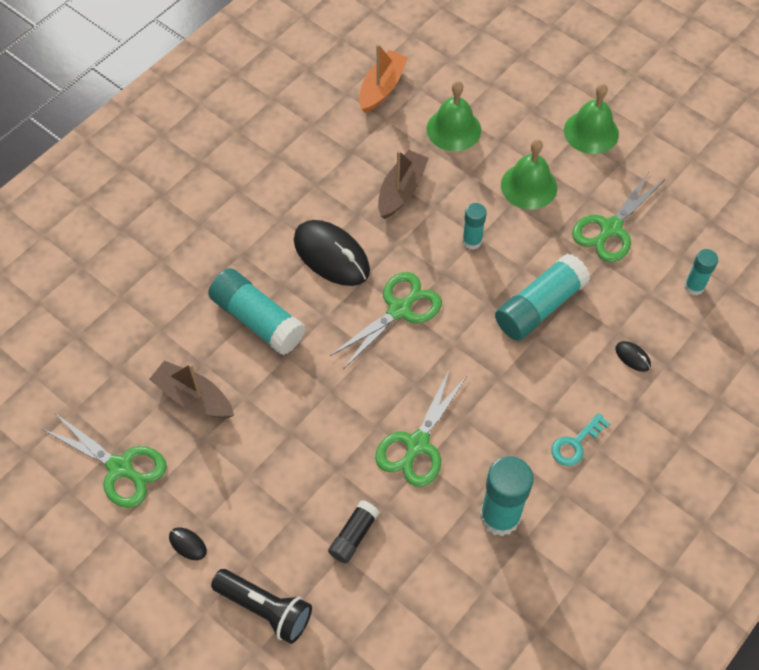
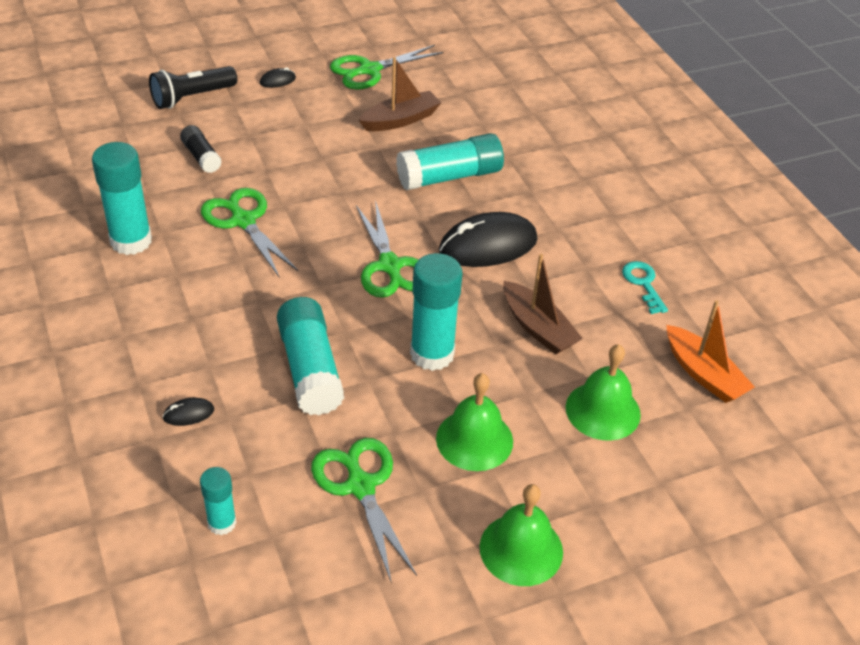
camera: 115 degrees right, 15 degrees down
(472, 241) = (432, 354): turquoise glue stick -> turquoise glue stick, size x1.80
(575, 444) = (144, 321): turquoise key -> turquoise key (643, 284)

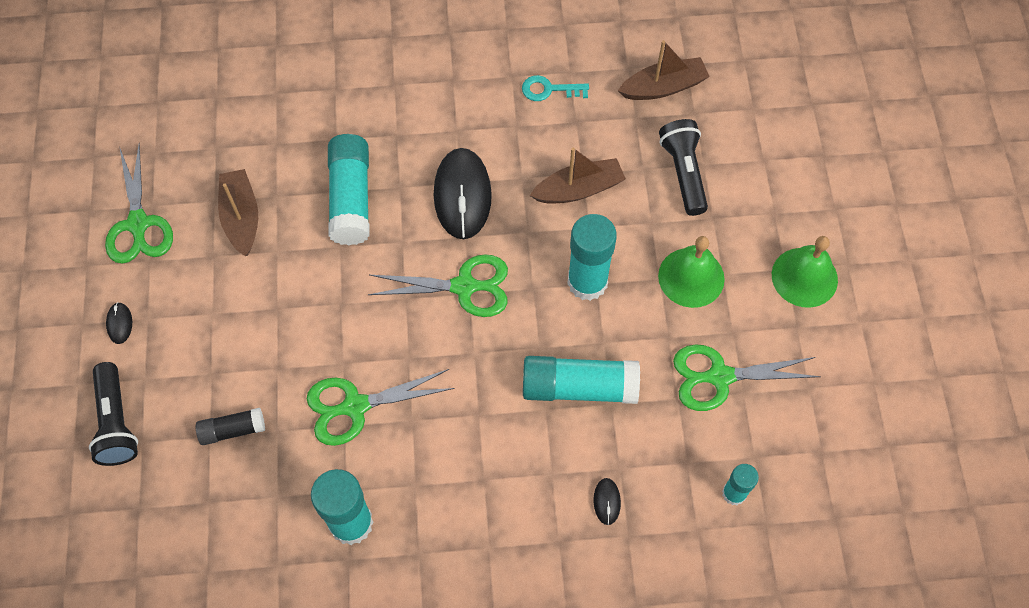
camera: 70 degrees left, 20 degrees up
(603, 410) = (683, 173): green bell -> black flashlight
(703, 374) = (663, 87): orange boat -> brown boat

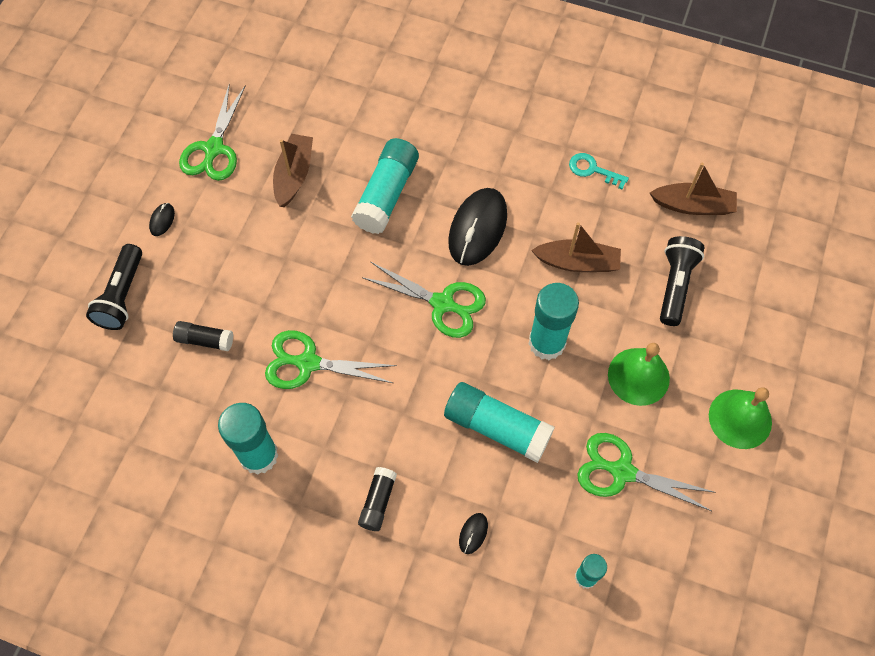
camera: 25 degrees right, 0 degrees up
(497, 514) = (378, 502): none -> black glue stick

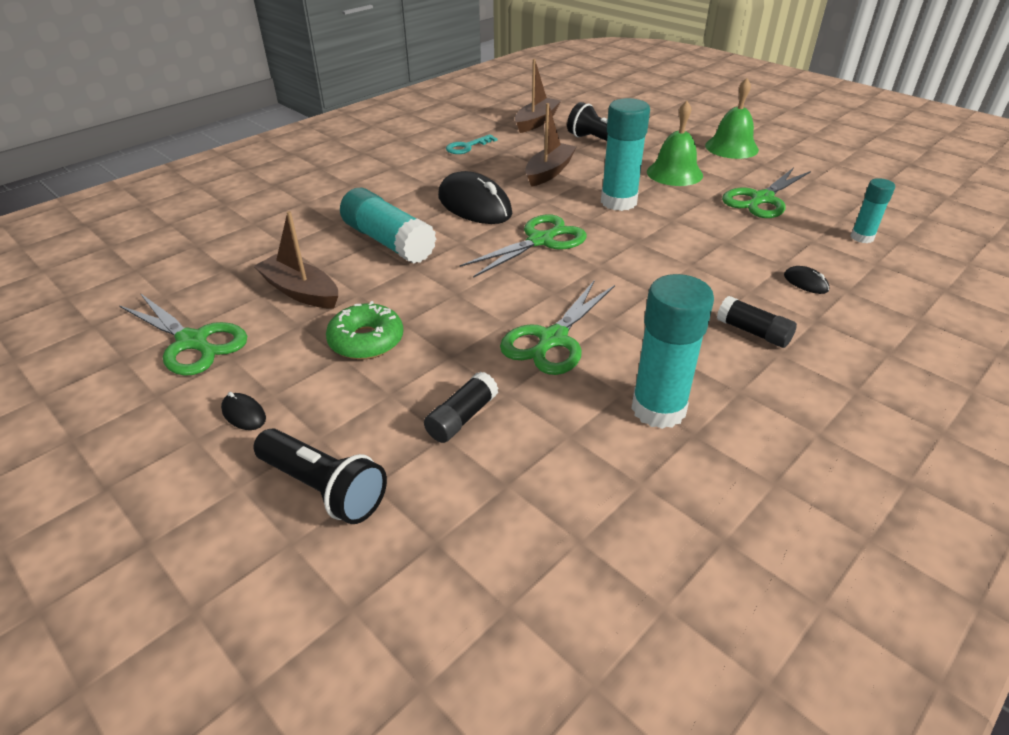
camera: 65 degrees left, 25 degrees down
(257, 247) = (366, 341): none -> green donut
(497, 427) = (693, 244): turquoise glue stick -> none

